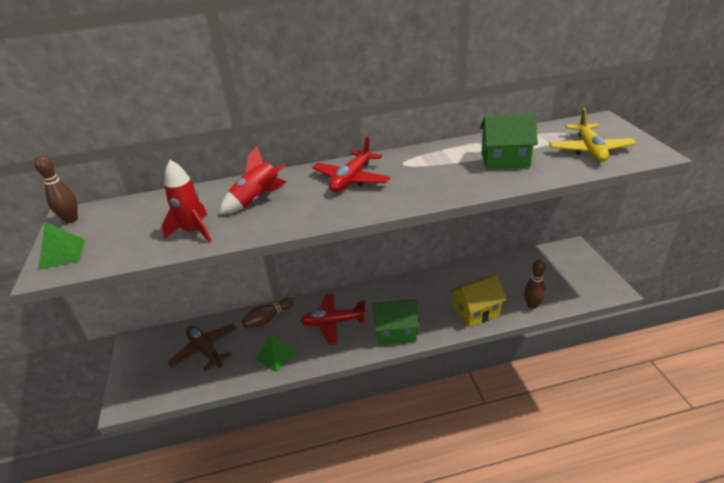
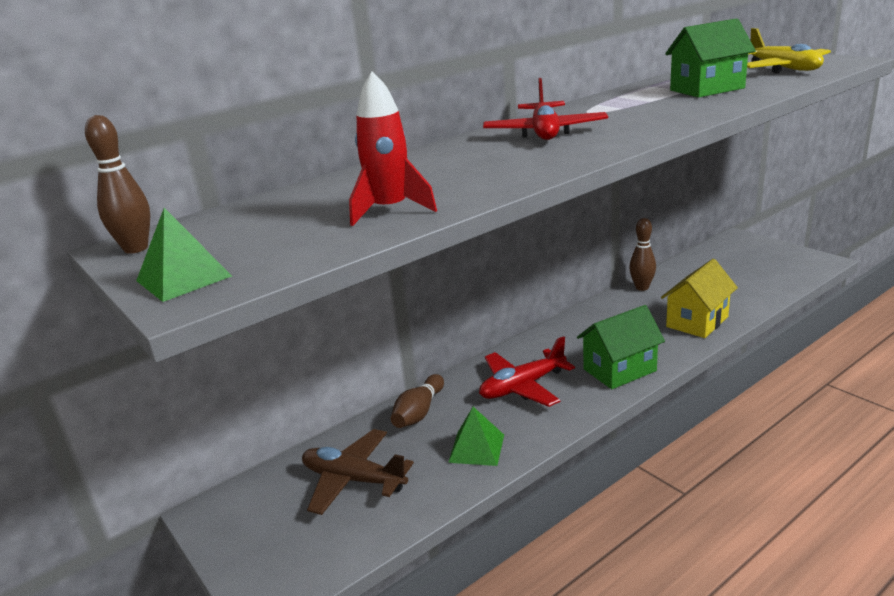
camera: 25 degrees left, 10 degrees down
(257, 200) = (439, 170): red rocket -> none
(532, 305) = (752, 298): brown bowling pin -> brown bowling pin (642, 287)

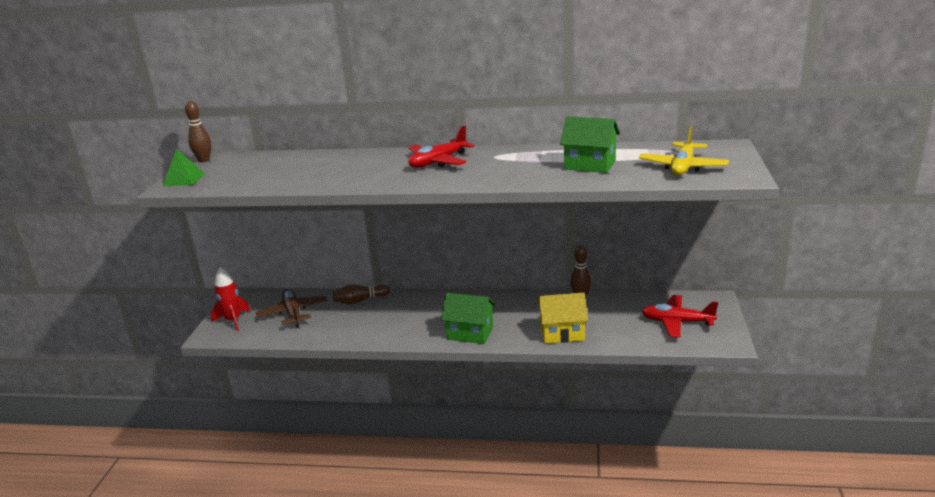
camera: 45 degrees right, 0 degrees up
(390, 210) = (284, 179): red rocket -> red rocket (233, 320)
(476, 448) = (349, 329): green pyramid -> none
(522, 387) = (417, 315): red plane -> red plane (677, 322)

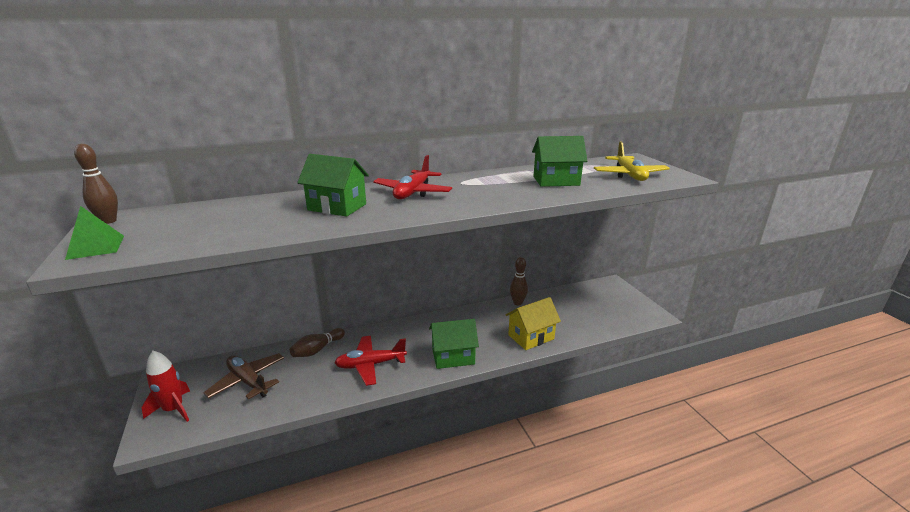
camera: 30 degrees left, 0 degrees up
(362, 168) = (337, 207): none -> green house
(677, 322) = (605, 307): red plane -> red plane (370, 365)

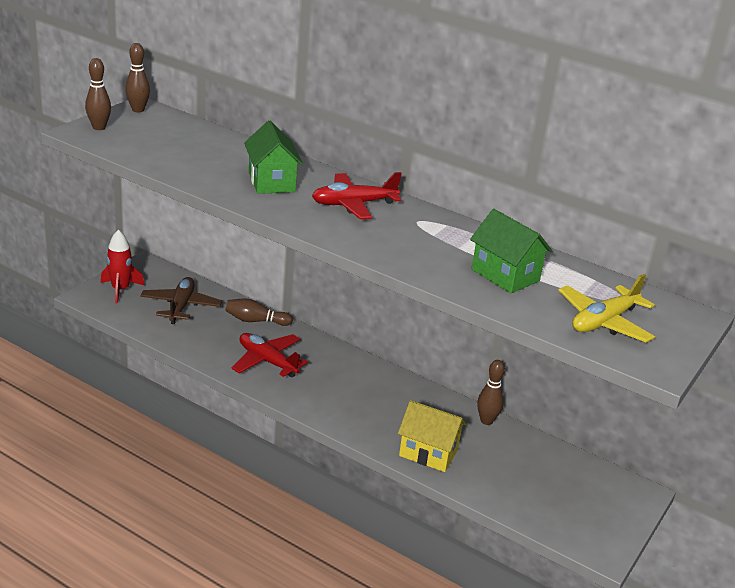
camera: 50 degrees right, 5 degrees up
(96, 247) = (99, 127): green pyramid -> brown bowling pin
(453, 357) = (333, 408): green house -> none

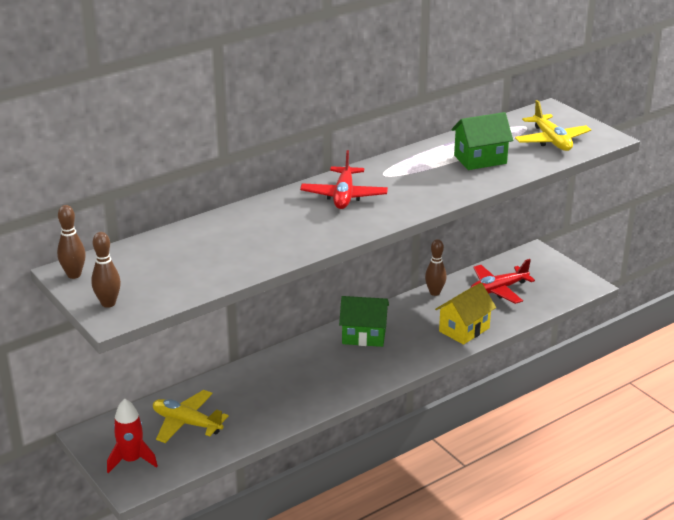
camera: 65 degrees left, 0 degrees up
(181, 306) = (186, 423): brown plane -> yellow plane
(255, 321) = (237, 380): brown bowling pin -> none
(267, 361) = (307, 386): red plane -> red plane (498, 290)
(271, 182) = (284, 226): green house -> green house (364, 336)

